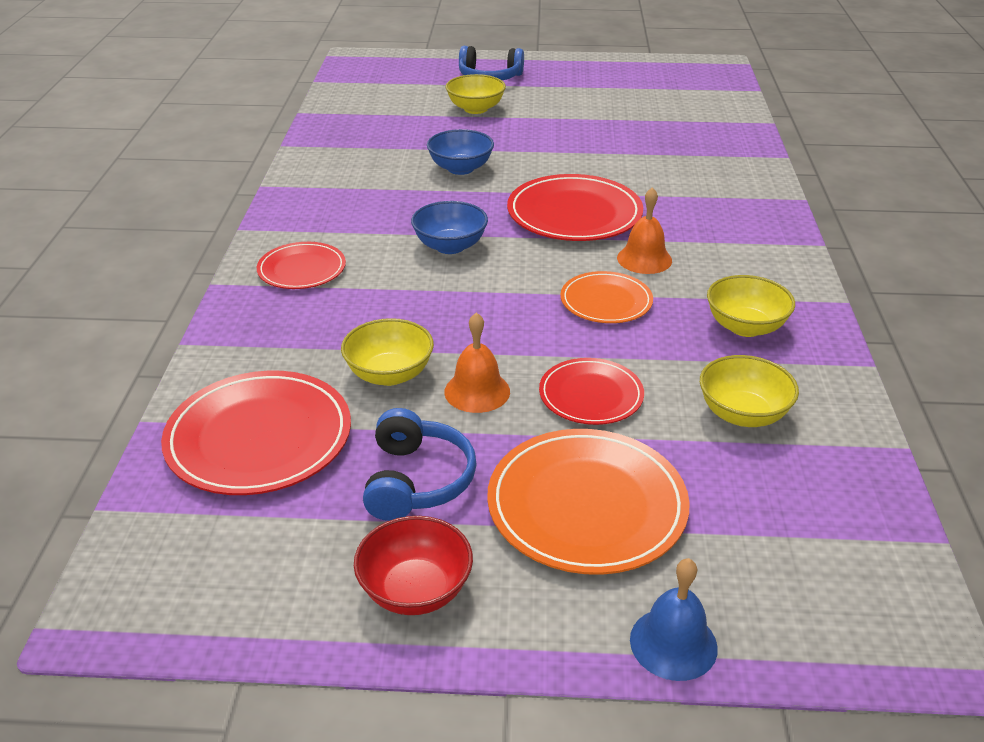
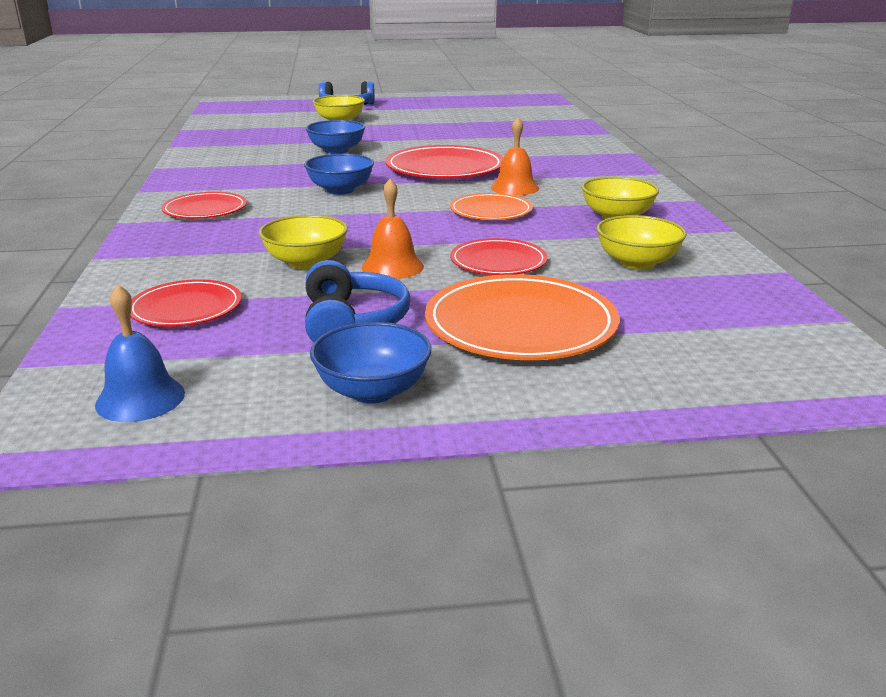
camera: 10 degrees left, 10 degrees down
(259, 437) = (186, 308): red plate -> red plate, size x0.60
(415, 590) = (372, 391): red bowl -> blue bowl
(673, 643) = (638, 401): blue bell -> blue bell (140, 398)

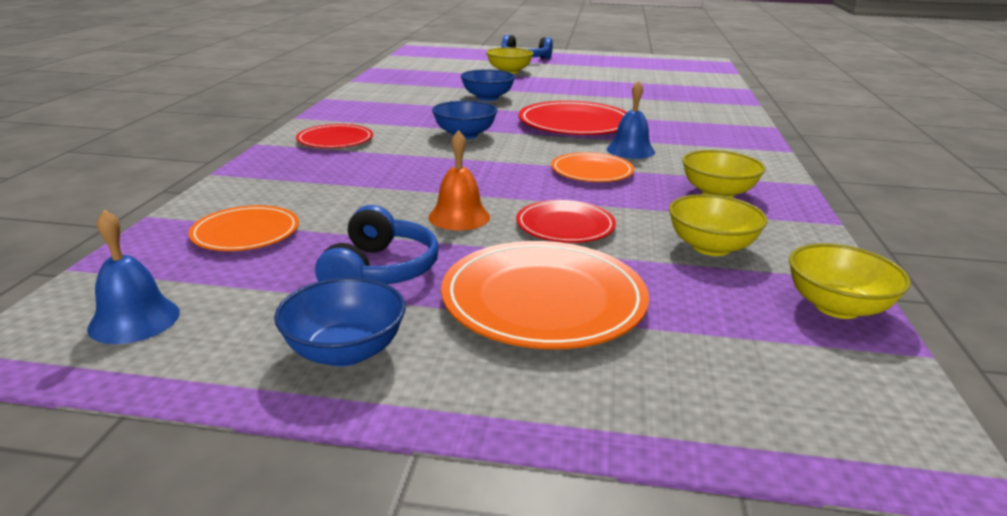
camera: 15 degrees right, 0 degrees up
(186, 308) = (246, 233): red plate -> orange plate
(306, 262) = (383, 202): yellow bowl -> yellow bowl (836, 307)
(515, 188) = (630, 150): orange bell -> blue bell

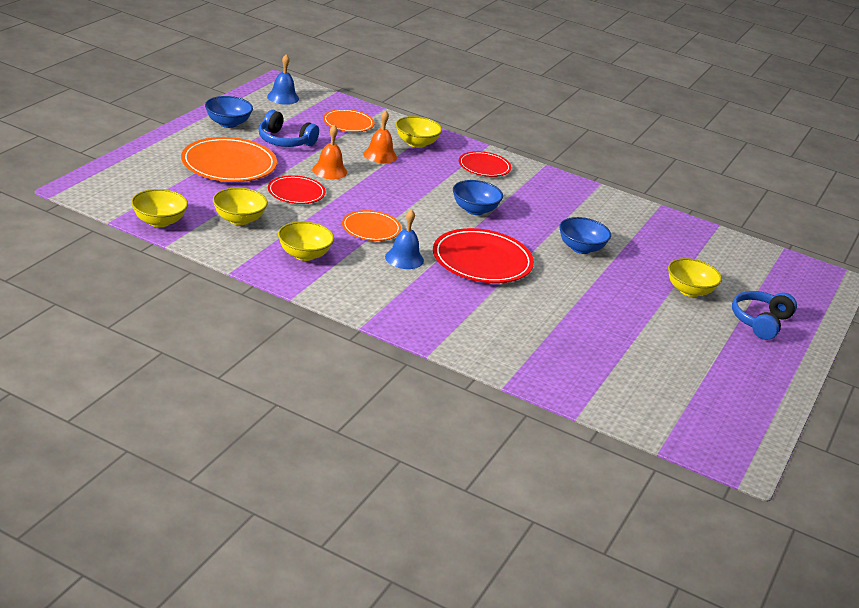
camera: 105 degrees right, 5 degrees up
(292, 179) = (416, 143): none -> yellow bowl
(361, 194) = (380, 155): none -> orange bell

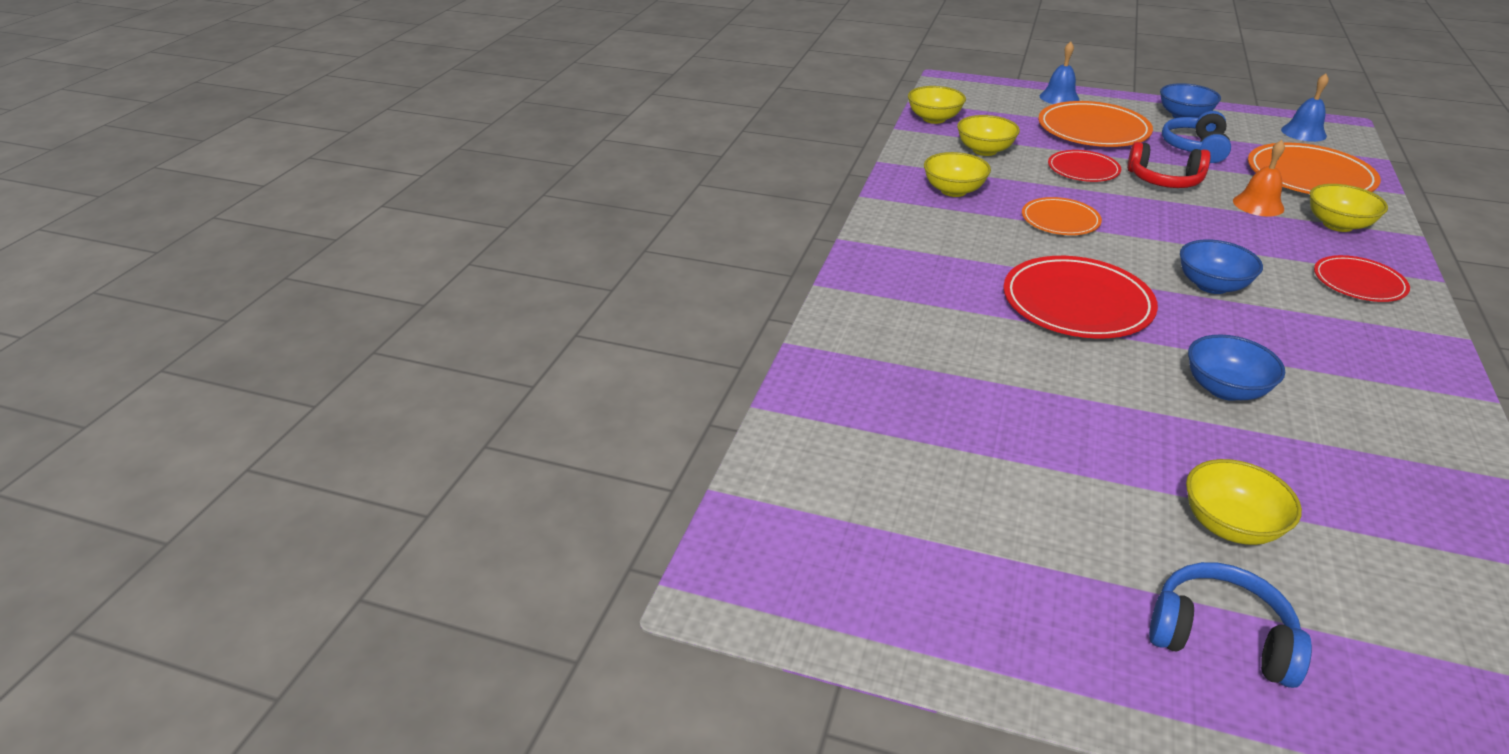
camera: 85 degrees right, 5 degrees up
(329, 171) = (1164, 180): orange bell -> red headphones
(348, 123) = (1309, 176): orange plate -> orange plate, size x1.68
(404, 258) = (1015, 248): blue bell -> blue bell (1059, 97)

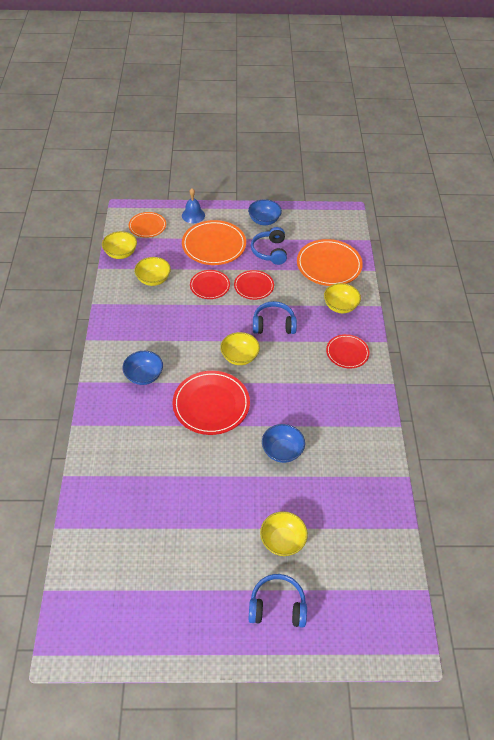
camera: 20 degrees left, 15 degrees up
(953, 191) = (139, 322): yellow bowl -> yellow bowl (239, 357)
(1060, 220) = (199, 336): orange plate -> orange plate (147, 226)
(1164, 180) = (254, 286): red headphones -> red plate
(1203, 227) = (273, 324): none -> blue headphones
(1211, 285) = (277, 373): blue bowl -> blue bowl (144, 376)
(1258, 205) = (302, 298): orange bell -> none
(1303, 132) = (328, 223): blue bell -> none

